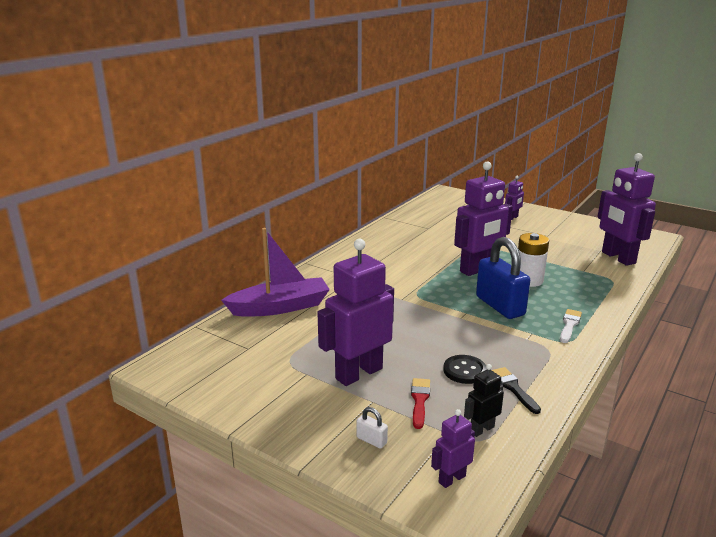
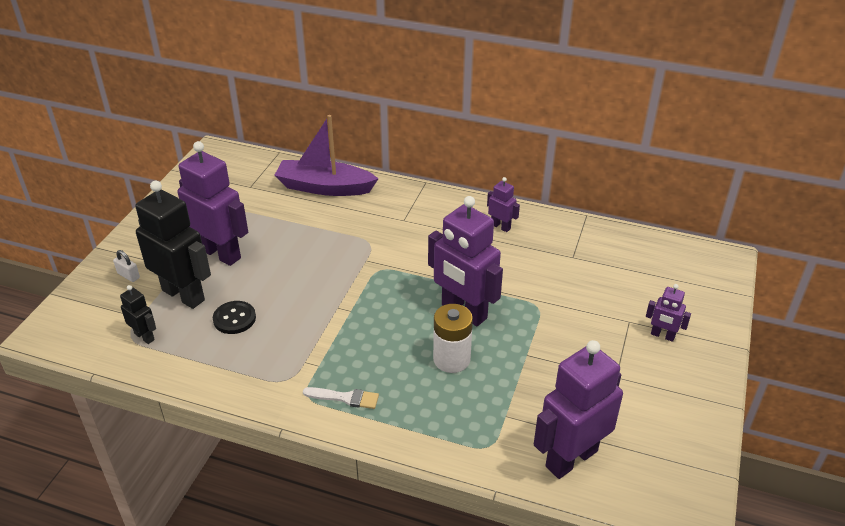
camera: 75 degrees right, 15 degrees up
(280, 307) = (324, 187): purple boat -> purple boat turned 135 degrees clockwise
(371, 440) = (128, 275): white padlock -> white padlock turned 75 degrees counterclockwise
(419, 400) = (183, 295): red brush -> black robot
(451, 479) = (83, 324): purple robot -> purple robot (500, 226)
(500, 306) = (374, 336): blue padlock -> none
(513, 388) = (208, 354): black brush -> none

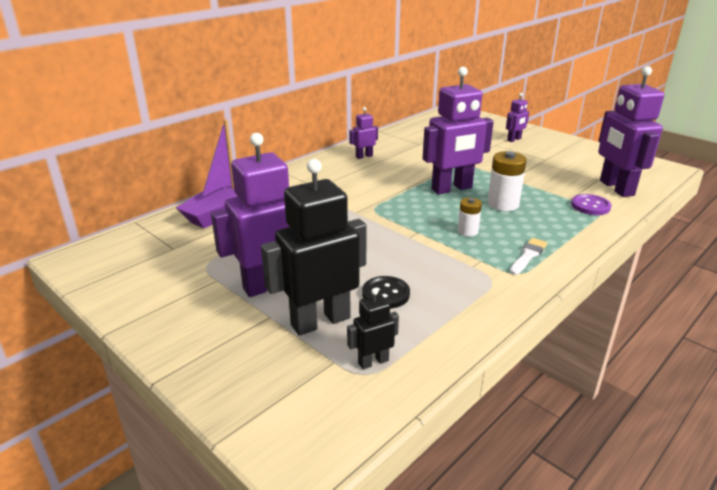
camera: 65 degrees left, 10 degrees down
(128, 275) = (245, 359): white padlock -> none
(371, 344) = (467, 231): none -> white battery
(496, 437) = (590, 206): none -> purple button

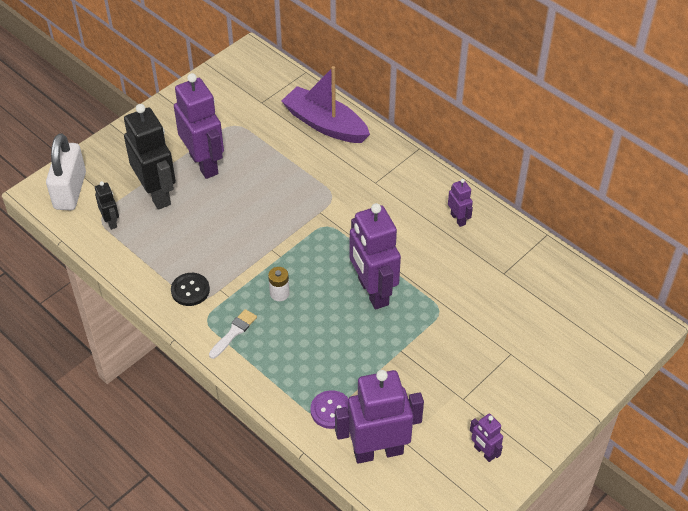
camera: 90 degrees right, 20 degrees up
(304, 417) = (70, 191): none -> white padlock
(385, 294) = (185, 230): black button -> black button (190, 290)
(503, 204) = (336, 331): white battery -> none
(514, 139) = (530, 378): purple robot -> purple robot (484, 452)
(528, 255) = (234, 332): white brush -> white brush turned 90 degrees counterclockwise

